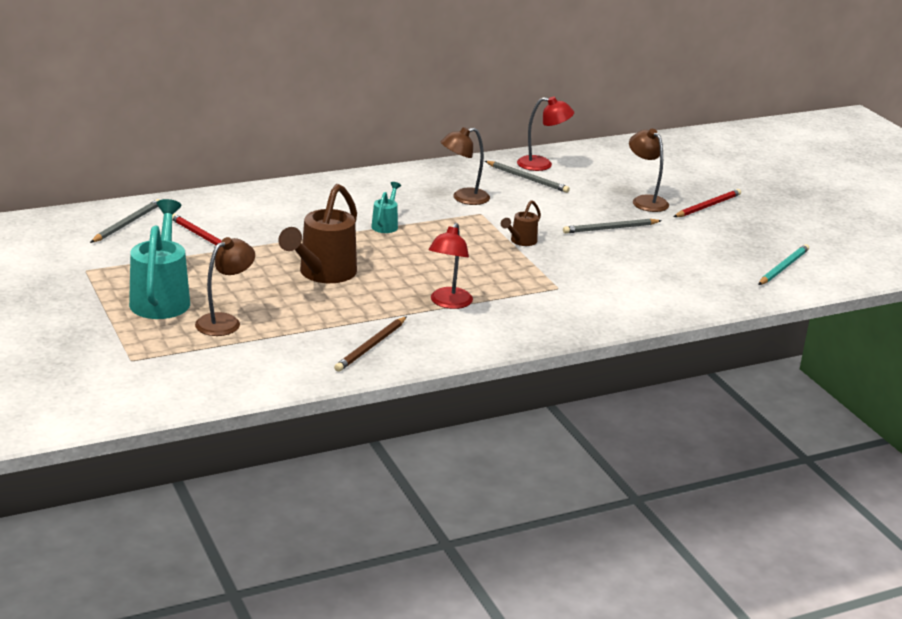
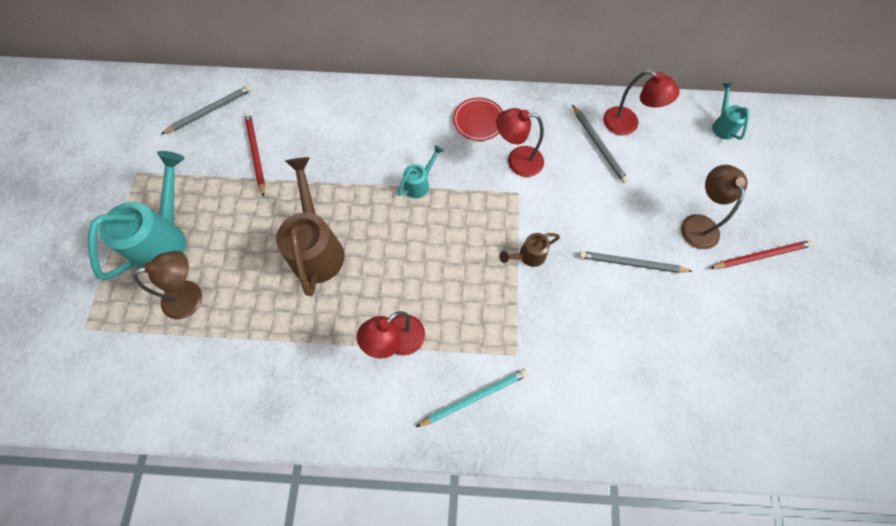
camera: 30 degrees right, 40 degrees up
(323, 274) = (317, 248): brown watering can -> brown watering can turned 120 degrees clockwise
(371, 346) = (285, 389): brown pencil -> none
(407, 184) = (478, 121): none -> red plate
(463, 198) = (517, 161): brown lamp -> red lamp
(621, 152) = (722, 125): none -> turquoise watering can
(783, 267) = (781, 407): turquoise pencil -> turquoise pencil (474, 397)

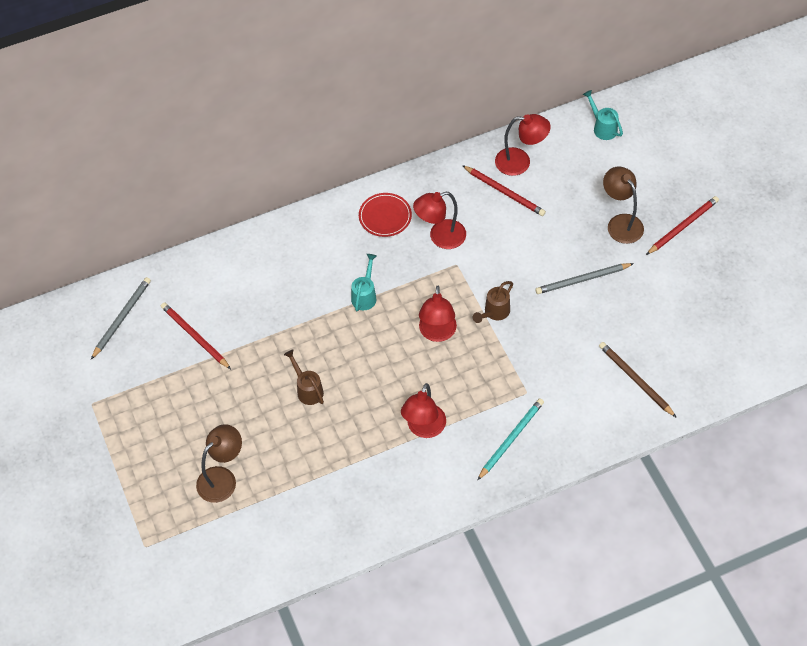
camera: 25 degrees left, 10 degrees down
(165, 239) = (163, 445): turquoise watering can -> none
(317, 248) = (307, 389): brown watering can -> brown watering can, size x0.50
(463, 251) = (437, 333): none -> red lamp
(598, 145) = (504, 192): grey pencil -> red pencil
(635, 397) = (635, 380): none -> brown pencil

